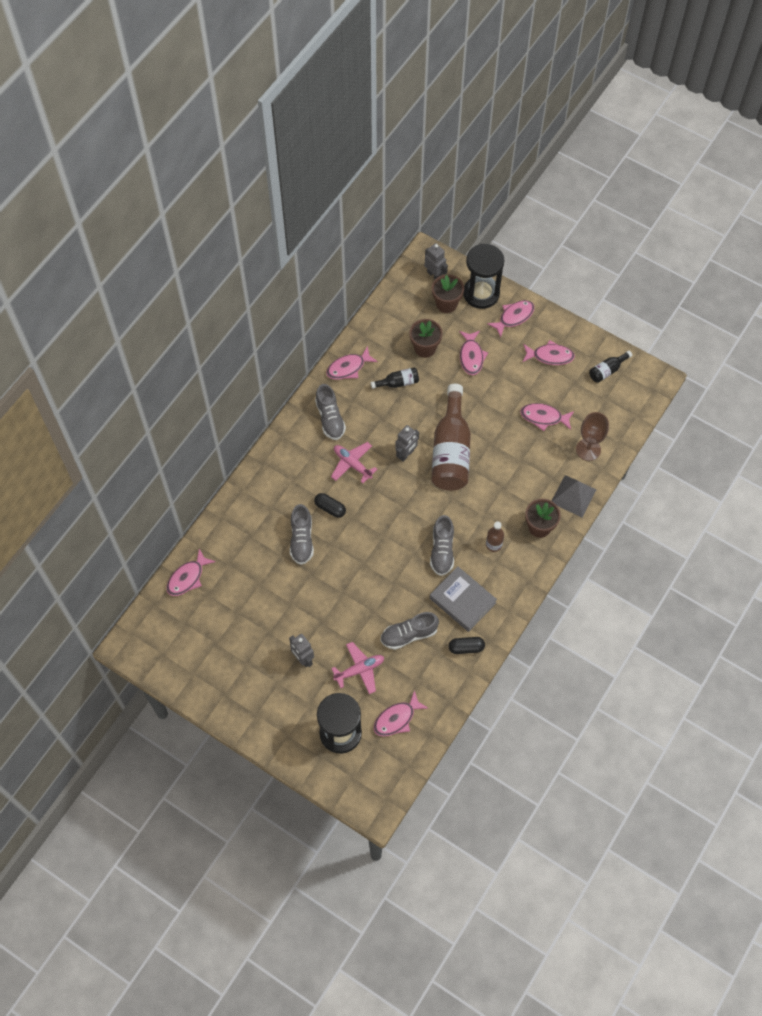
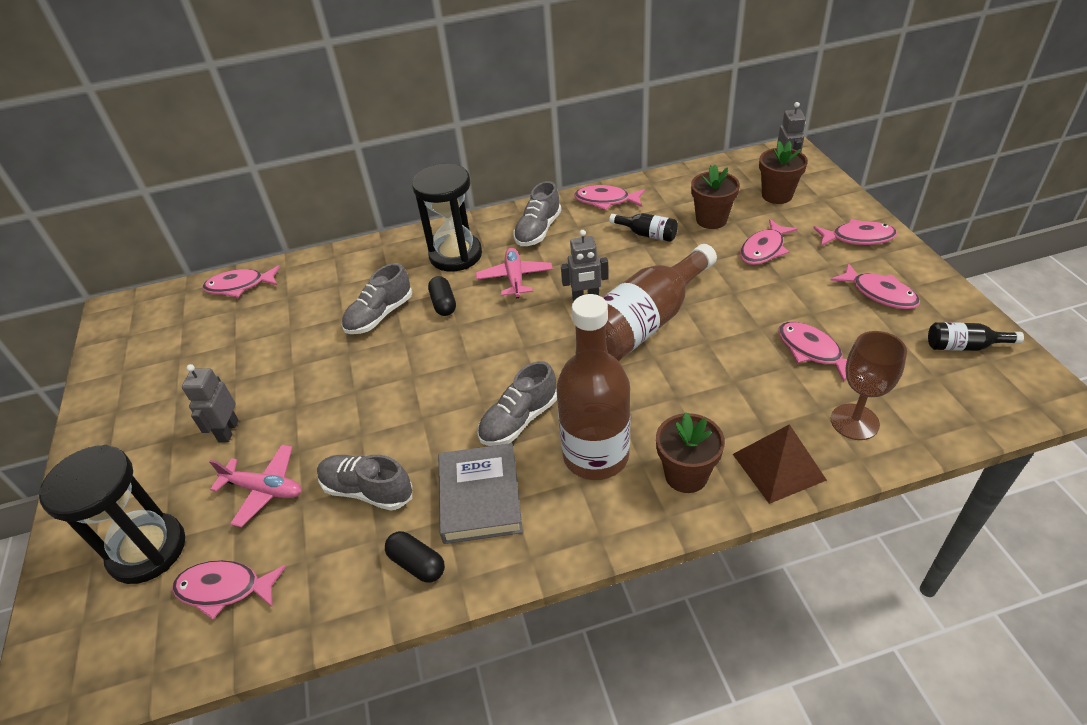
camera: 45 degrees right, 20 degrees down
(481, 293) = (831, 203): black hourglass -> black hourglass (455, 255)
(493, 544) = (596, 456): brown bottle -> brown bottle, size x2.24
(573, 496) = (778, 466): grey pyramid -> brown pyramid

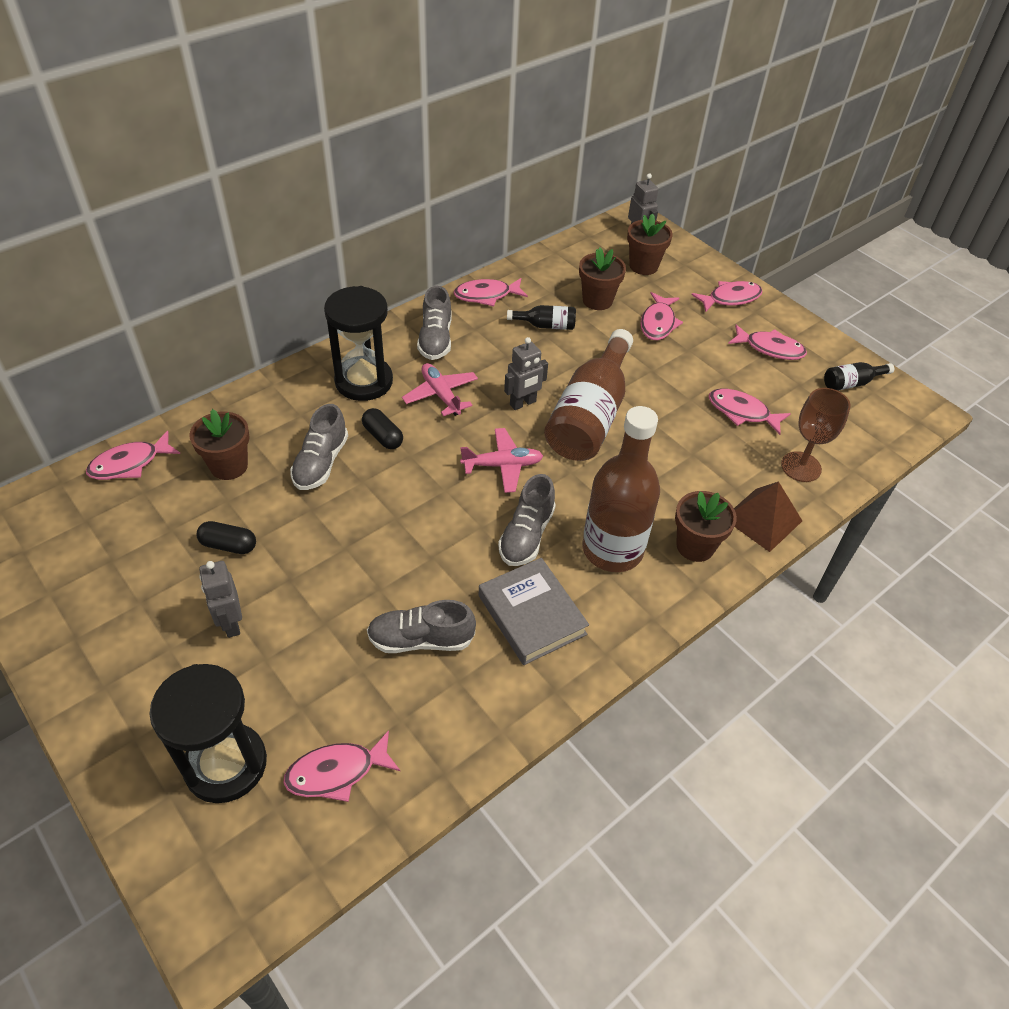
camera: 30 degrees left, 5 degrees up
(264, 489) = (313, 669): pink plane -> pink plane (502, 465)
(308, 303) = (229, 466): none -> brown flower pot
(417, 564) = (510, 690): black capsule -> black capsule (228, 545)

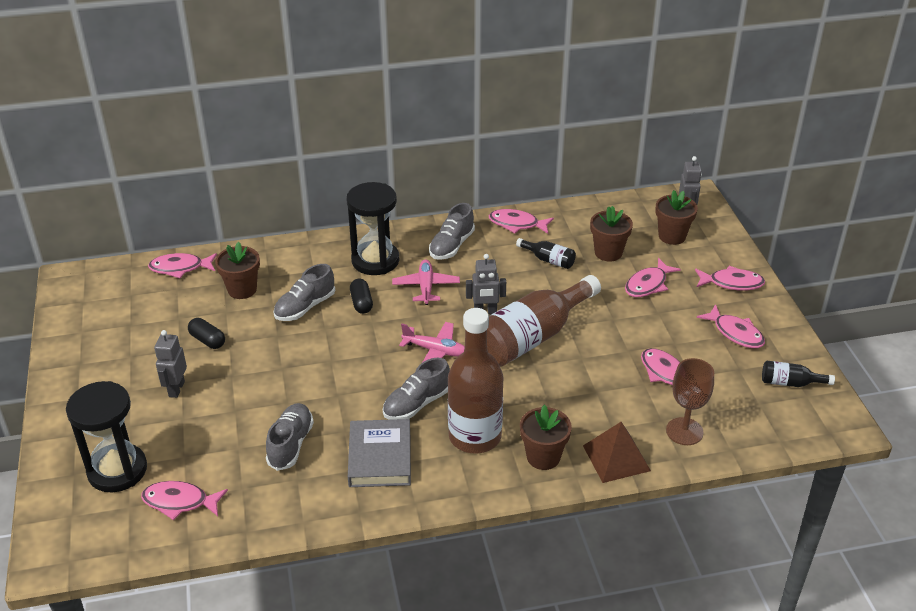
camera: 30 degrees right, 10 degrees down
(421, 639) = (291, 444): grey shoe -> grey shoe turned 75 degrees clockwise

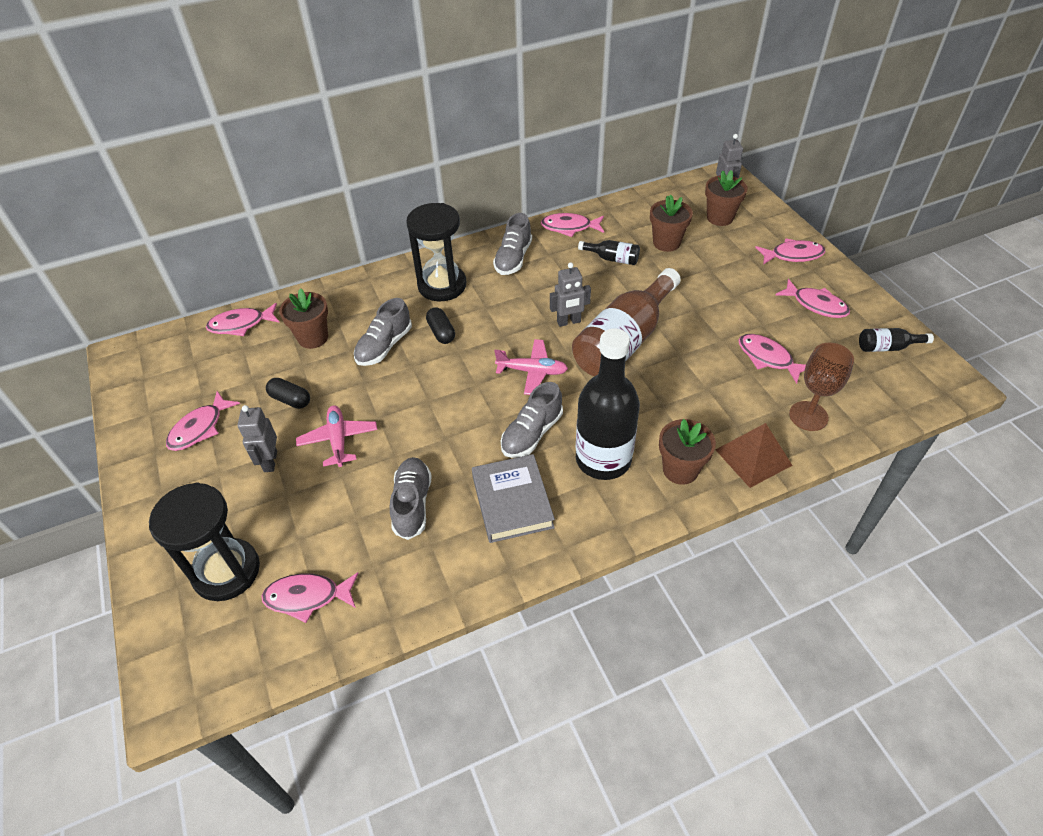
camera: 10 degrees left, 10 degrees up
(426, 287) = (501, 305): pink plane -> pink plane (338, 440)
(475, 436) = (603, 459): brown bottle -> black bottle
(648, 284) = (715, 269): pink fish -> pink fish (200, 428)

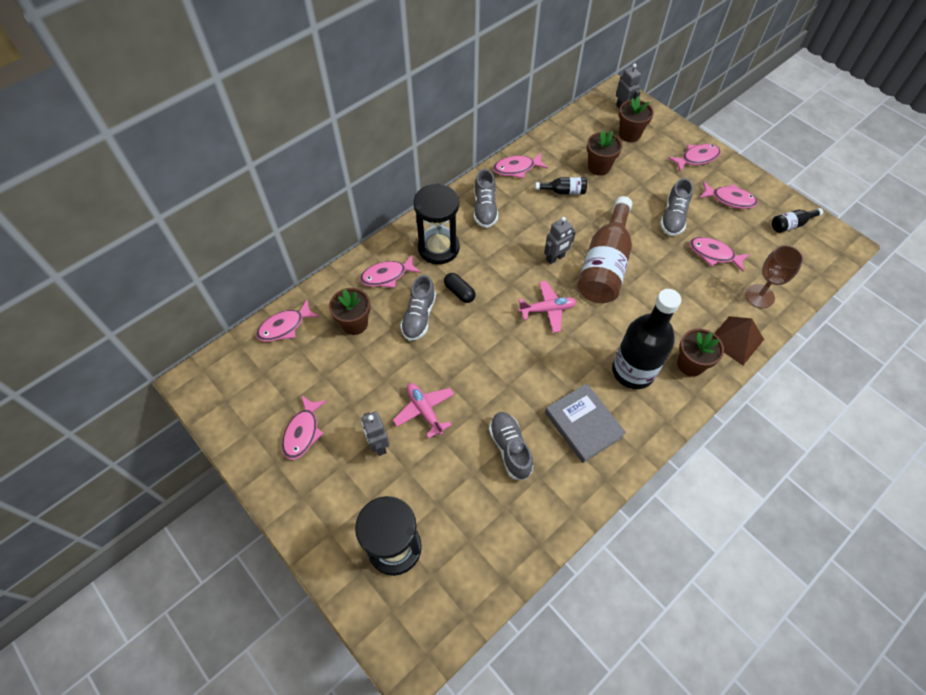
camera: 20 degrees left, 10 degrees up
(290, 400) = (366, 386): black capsule -> none
(307, 597) = (469, 548): pink fish -> pink fish (387, 276)
(532, 434) = (571, 364): grey shoe -> grey shoe (673, 217)

